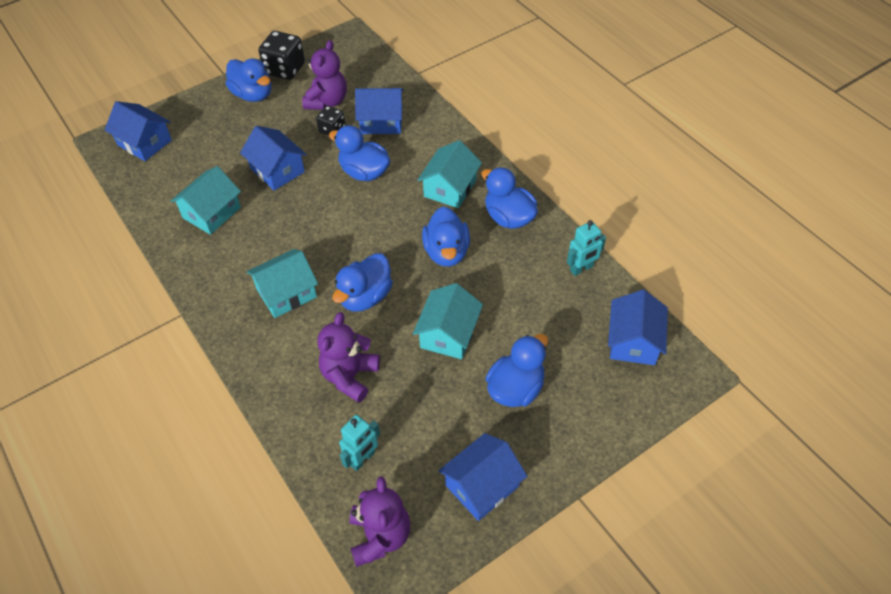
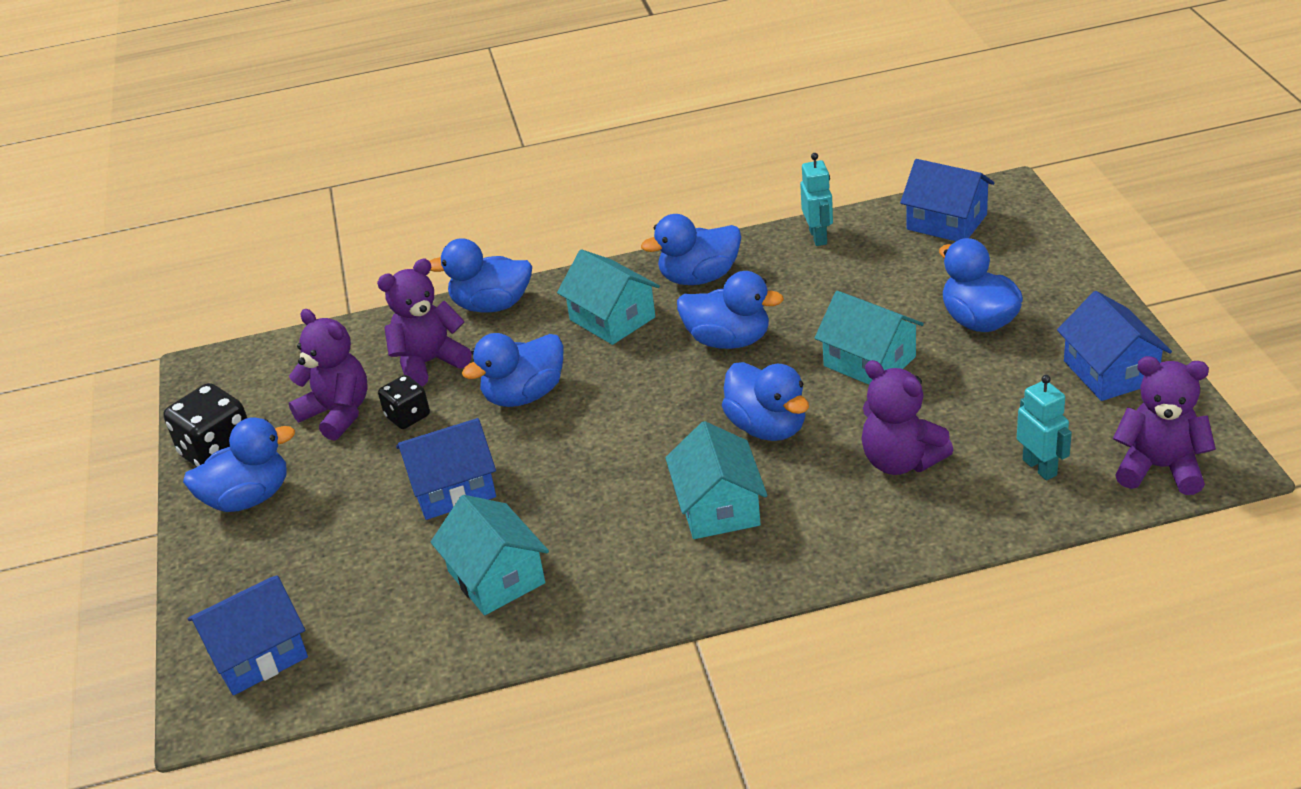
camera: 65 degrees left, 15 degrees down
(381, 121) = (429, 363): blue house -> purple teddy bear
(444, 129) = (492, 305): none -> blue duck

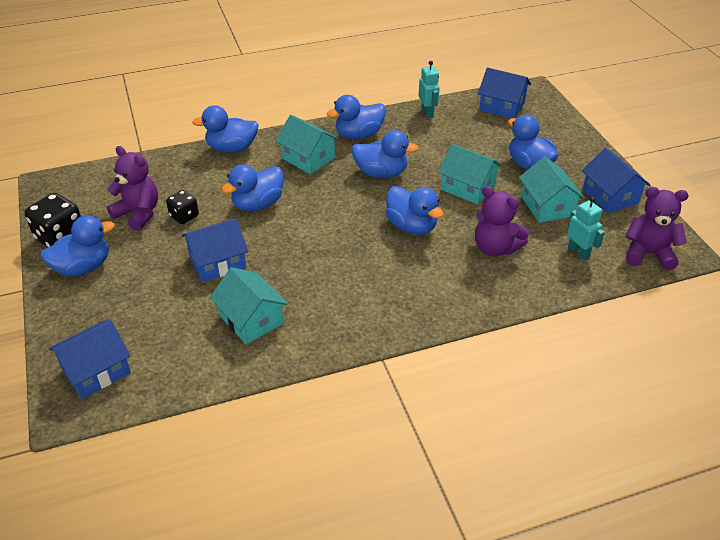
camera: 10 degrees left, 5 degrees up
(429, 363) = (195, 183): purple teddy bear -> none
(718, 507) = (387, 275): turquoise house -> turquoise house (547, 206)

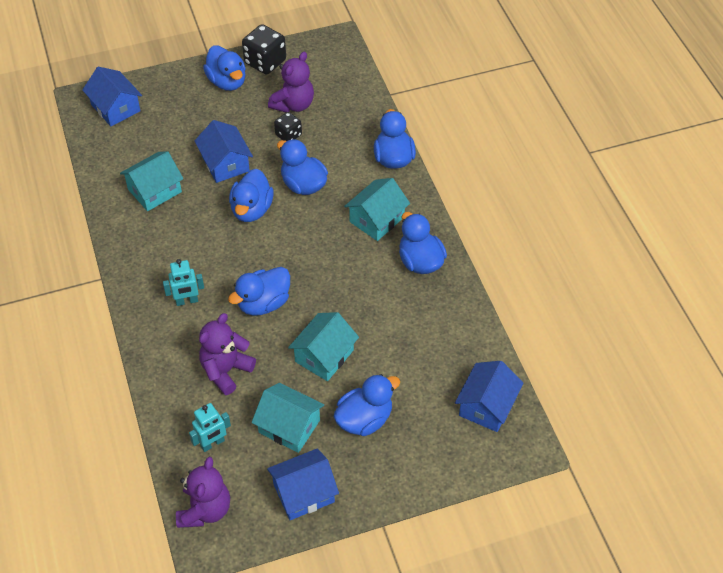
camera: 90 degrees right, 10 degrees up
(381, 173) = (350, 280): blue duck -> blue duck (251, 210)
(427, 113) = (468, 327): turquoise robot -> turquoise robot (187, 301)
(547, 206) = (289, 426): turquoise house -> turquoise house turned 45 degrees clockwise

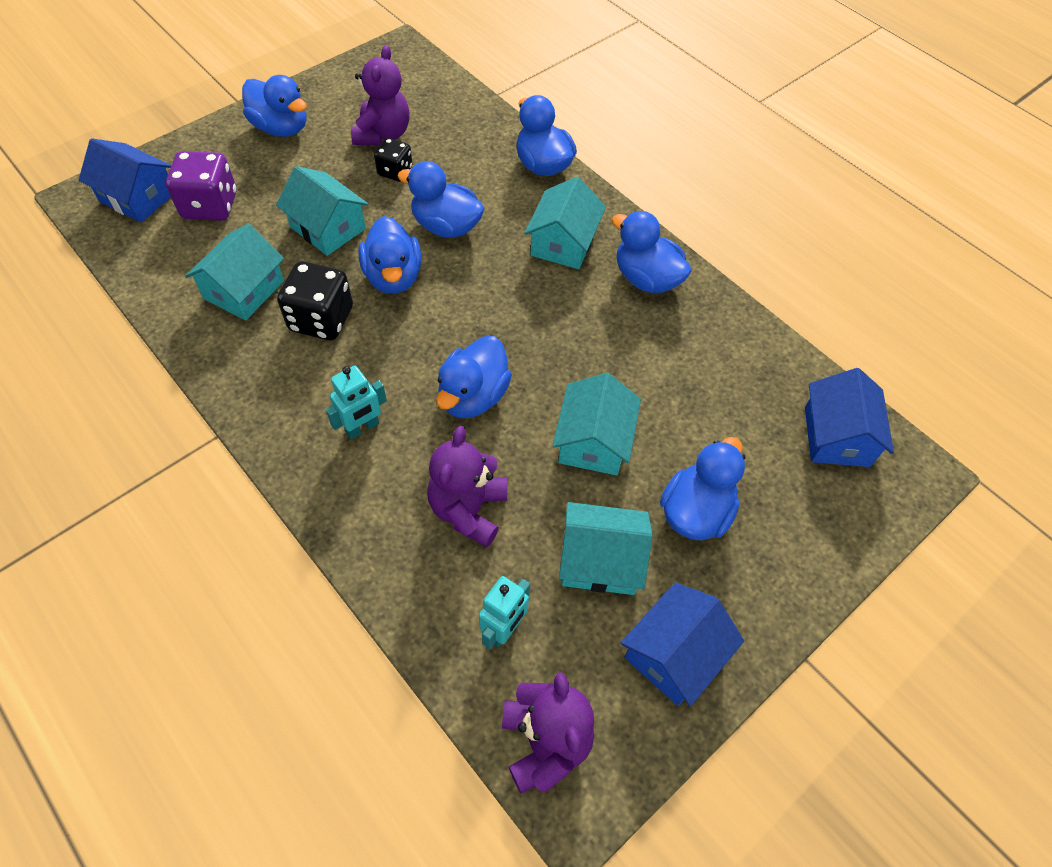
camera: 25 degrees left, 5 degrees up
(158, 126) = (210, 206): none -> purple dice
(225, 163) = (328, 228): blue house -> turquoise house
(265, 62) = (320, 93): black dice -> black dice (321, 319)

